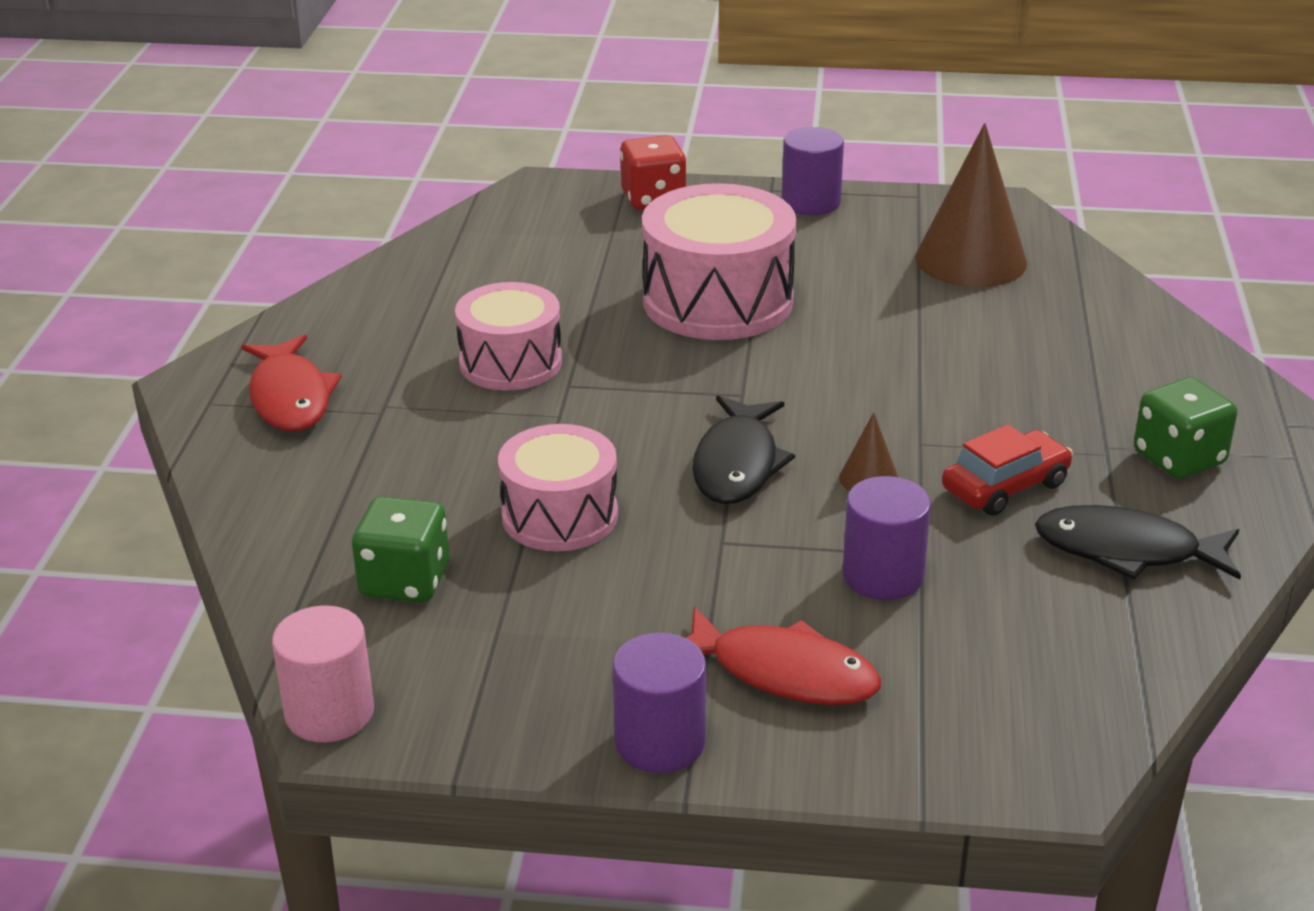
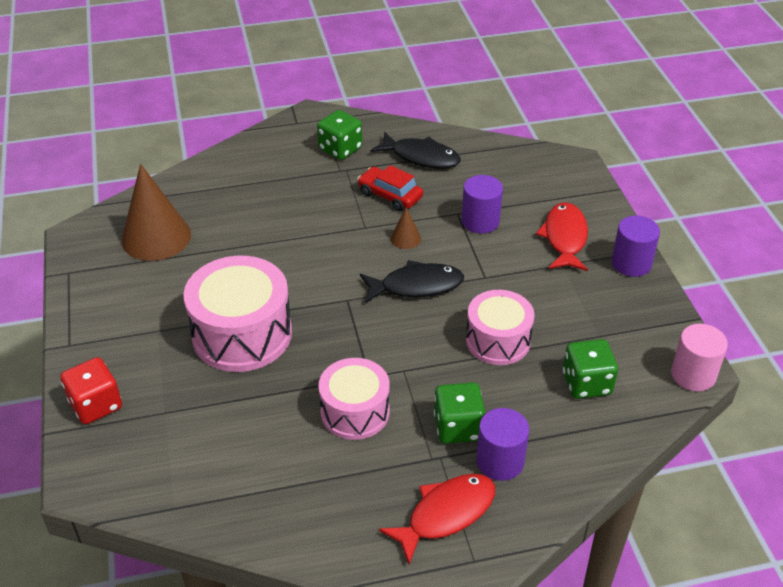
camera: 110 degrees left, 10 degrees up
(418, 437) = (458, 427): none -> green dice
(810, 202) = (88, 320): purple cylinder -> purple cylinder (500, 461)
(1127, 550) = (421, 157): black fish -> black fish turned 60 degrees counterclockwise

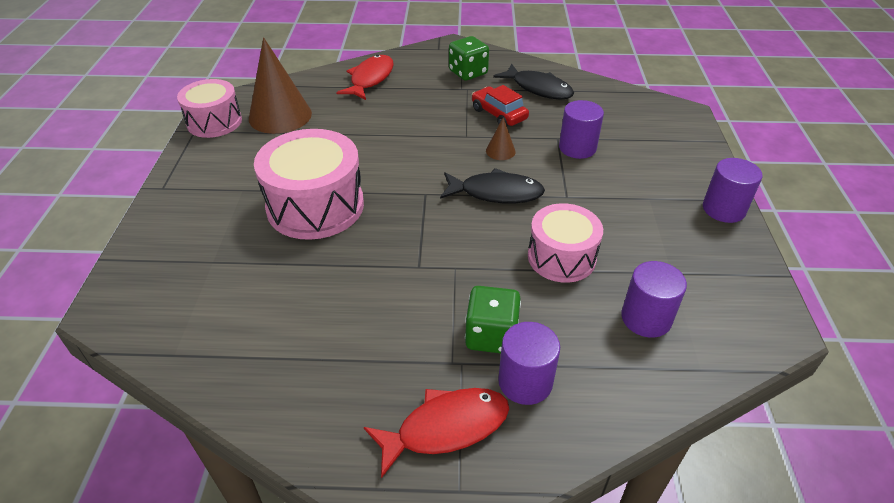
camera: 15 degrees right, 0 degrees up
(96, 405) = (156, 243): red dice -> none
(355, 412) = (391, 298): pink drum -> pink drum (214, 122)
(564, 238) = (658, 175): red fish -> red fish (370, 79)
(586, 383) = (646, 318): green dice -> purple cylinder
(693, 375) = (772, 333): pink cylinder -> none

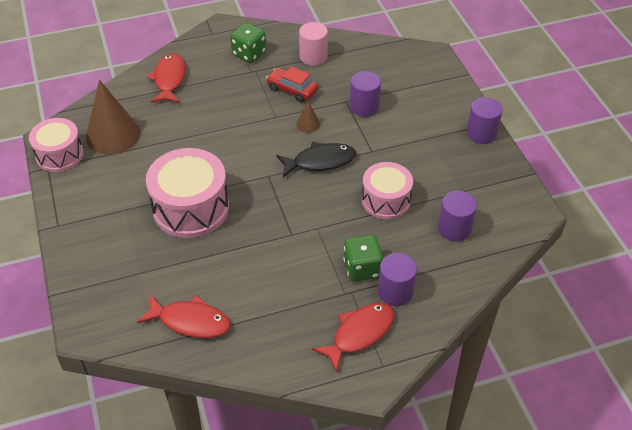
camera: 20 degrees left, 5 degrees up
(232, 338) = (190, 321): none -> red fish
(538, 88) = (313, 57): black fish -> pink cylinder

